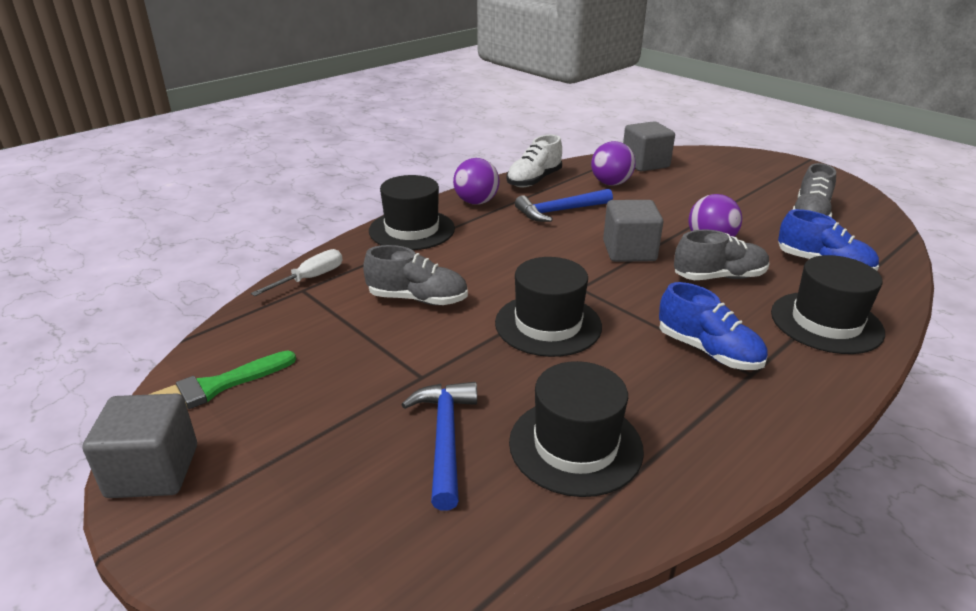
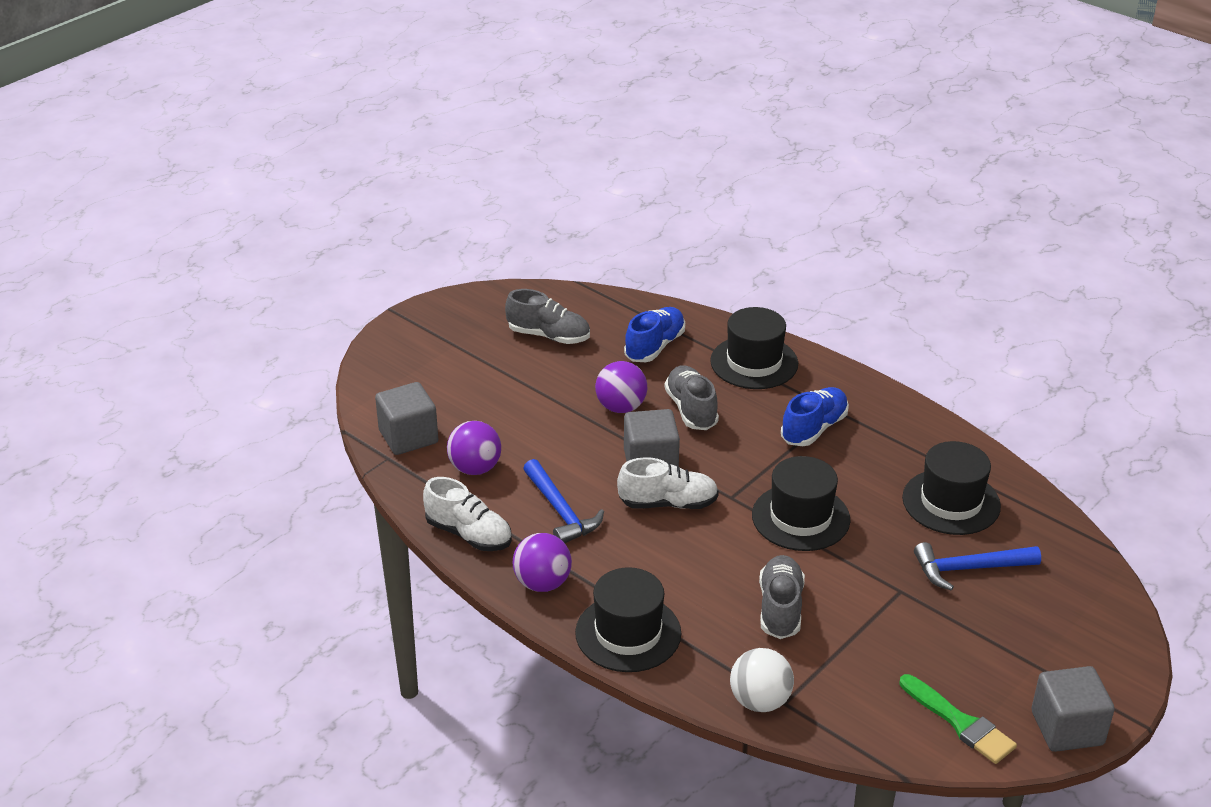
camera: 95 degrees left, 5 degrees up
(310, 278) = (760, 701): white screwdriver -> white ball
(570, 255) = (668, 503): none -> white shoe

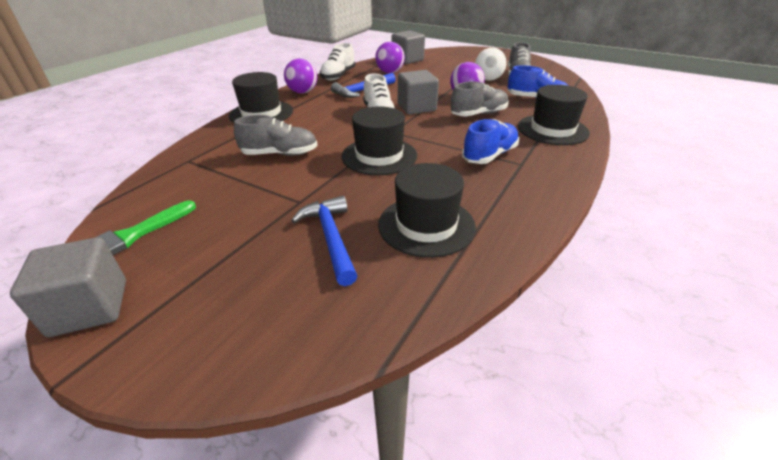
camera: 80 degrees right, 0 degrees up
(760, 701) = (192, 152): white ball -> white ball (488, 80)
(814, 429) = (489, 155): blue shoe -> blue shoe turned 75 degrees counterclockwise

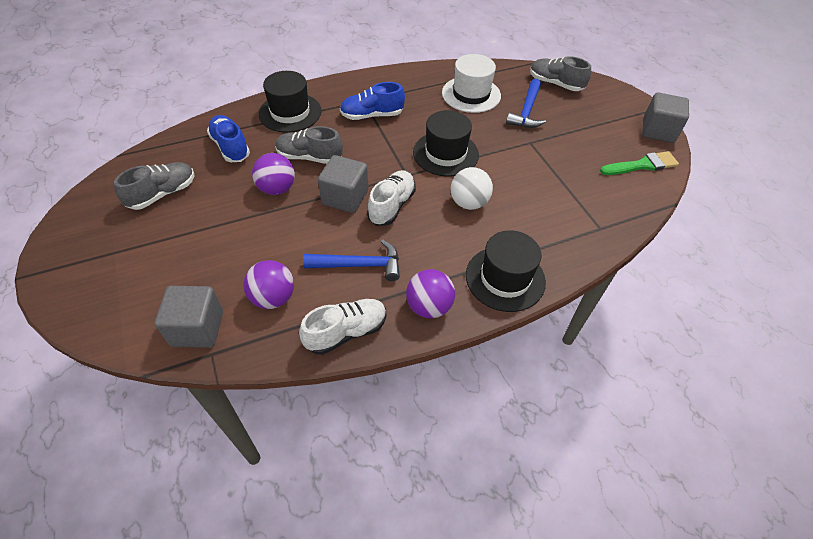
camera: 145 degrees left, 15 degrees up
(280, 154) = (519, 195): grey shoe -> grey shoe (555, 84)
(426, 225) = (471, 94): black hat -> white hat
(488, 80) = (203, 205): white ball -> white ball (469, 203)

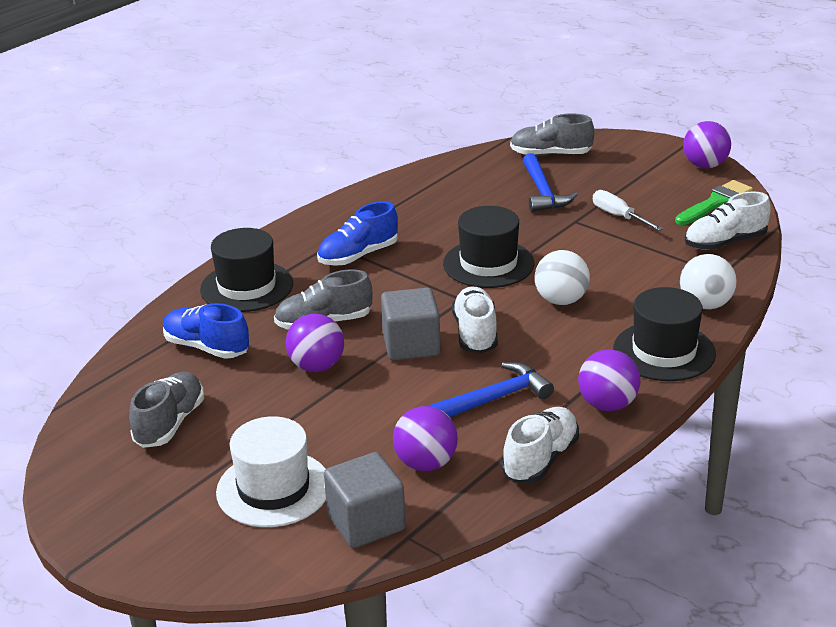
camera: 25 degrees left, 20 degrees down
(471, 94) = (460, 196): white hat -> white hat (273, 489)
(563, 150) = (618, 216): none -> white screwdriver
(567, 250) = (705, 305): none -> white ball
(623, 202) = (725, 243): none -> white shoe
(658, 131) = (705, 165): grey cube -> purple ball

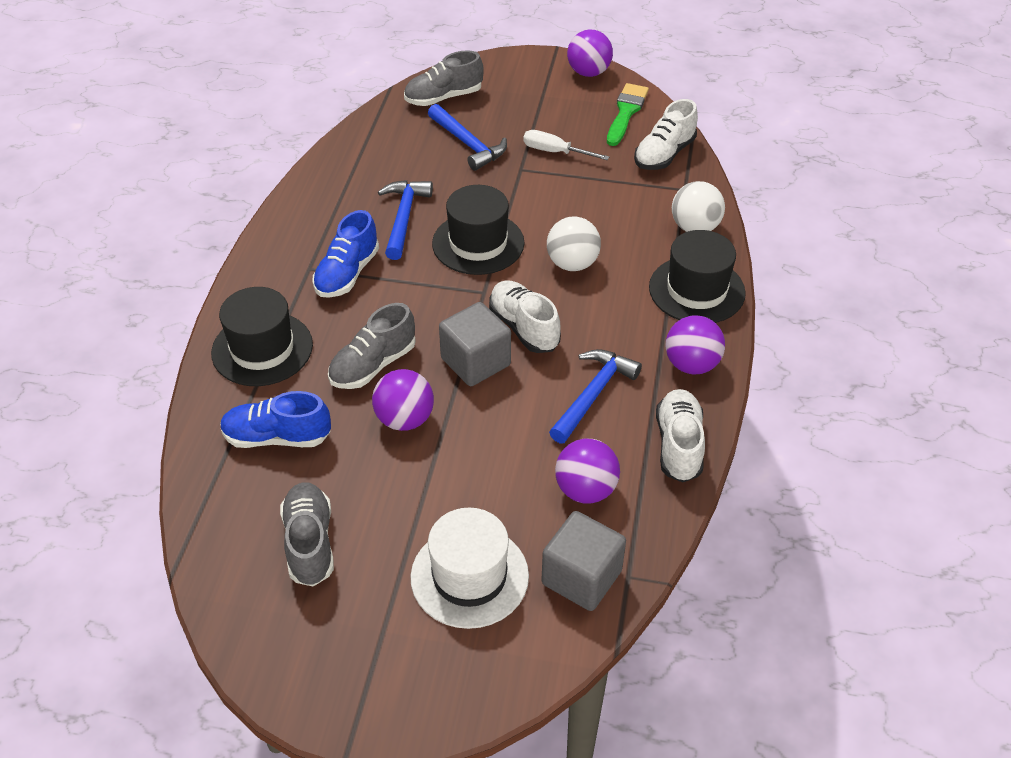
camera: 30 degrees left, 15 degrees up
(440, 230) = (404, 218): none -> blue hammer

